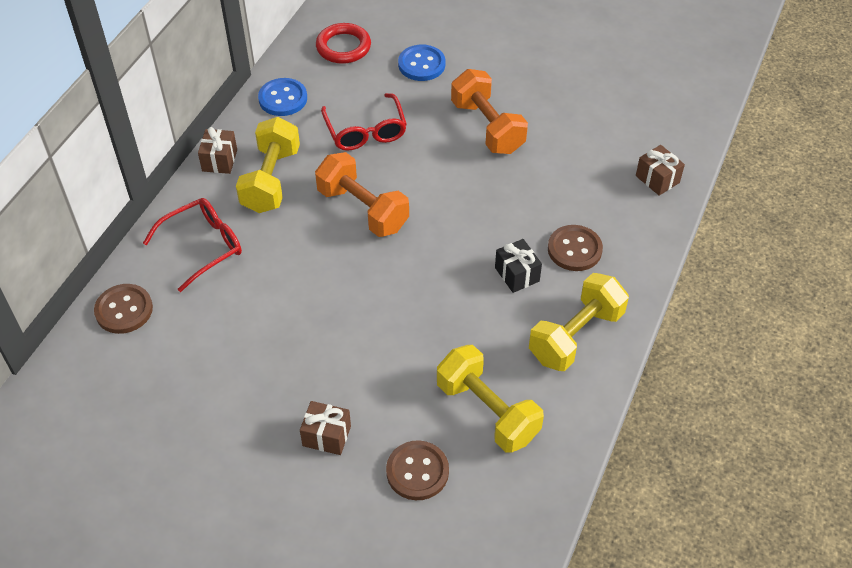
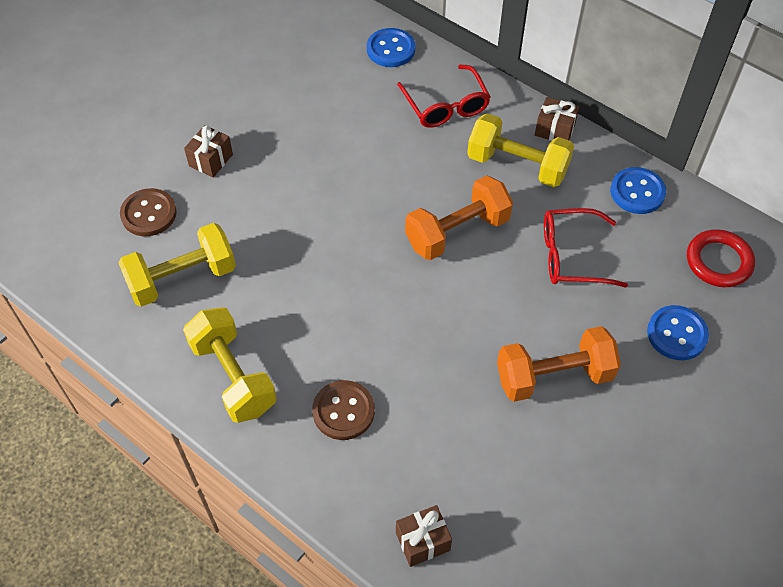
camera: 105 degrees right, 5 degrees up
(124, 310) = (391, 49): brown button -> blue button
(517, 274) = (329, 346): black gift -> none

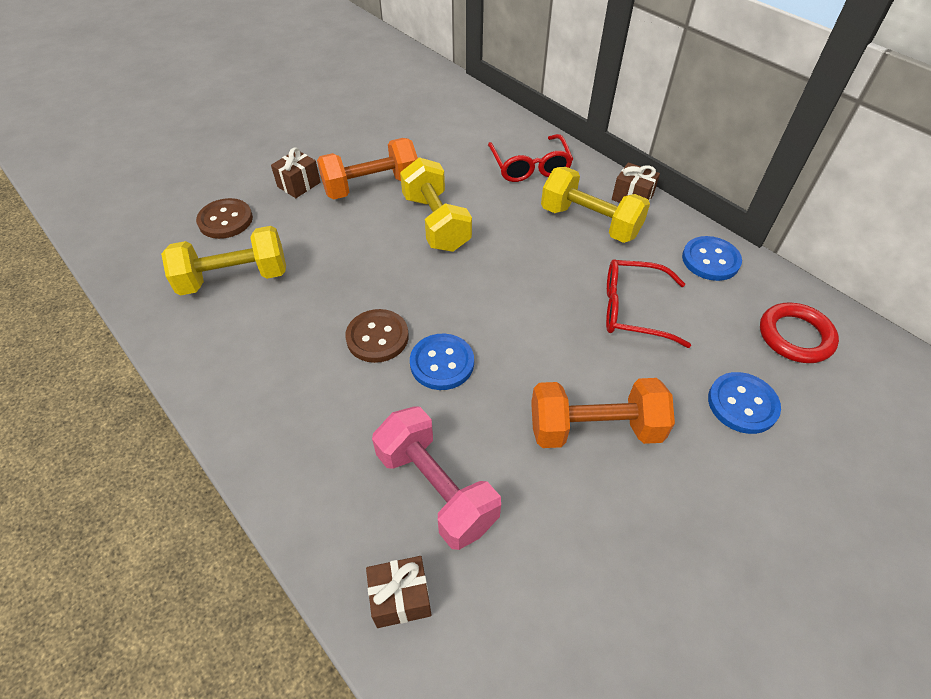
camera: 10 degrees right, 5 degrees down
(233, 376) = (249, 376): yellow dumbbell -> yellow dumbbell (436, 223)
(343, 411) = (352, 430): brown button -> brown button (377, 337)
(391, 49) = (489, 119): blue button -> blue button (442, 363)
(430, 450) = (436, 489): none -> pink dumbbell
(457, 232) = (517, 272): orange dumbbell -> orange dumbbell (371, 187)

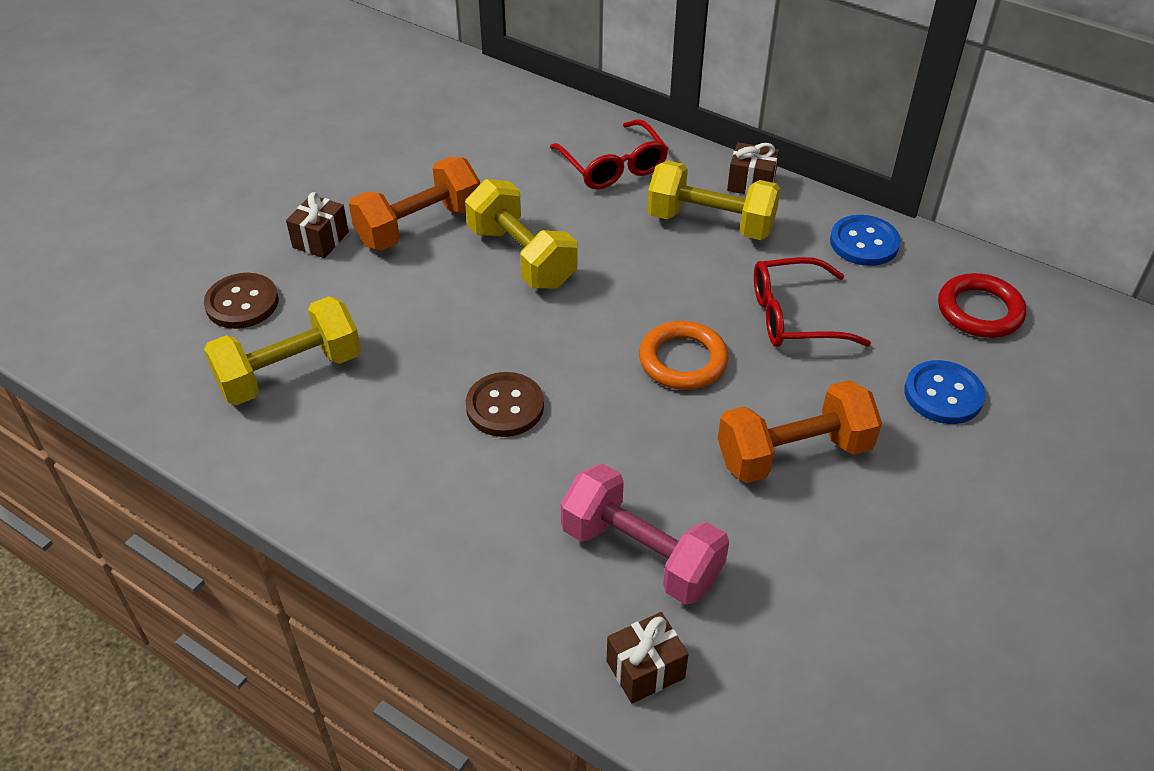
camera: 15 degrees left, 5 degrees down
(442, 363) = (594, 420): blue button -> none
(529, 328) = (683, 360): none -> orange ring

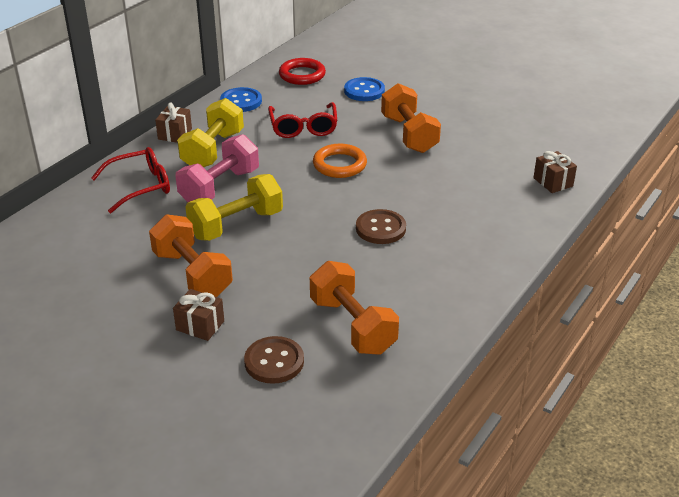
camera: 90 degrees left, 10 degrees down
(290, 373) = (353, 326): yellow dumbbell -> orange dumbbell
(641, 554) = (484, 182): pink dumbbell -> pink dumbbell (219, 187)

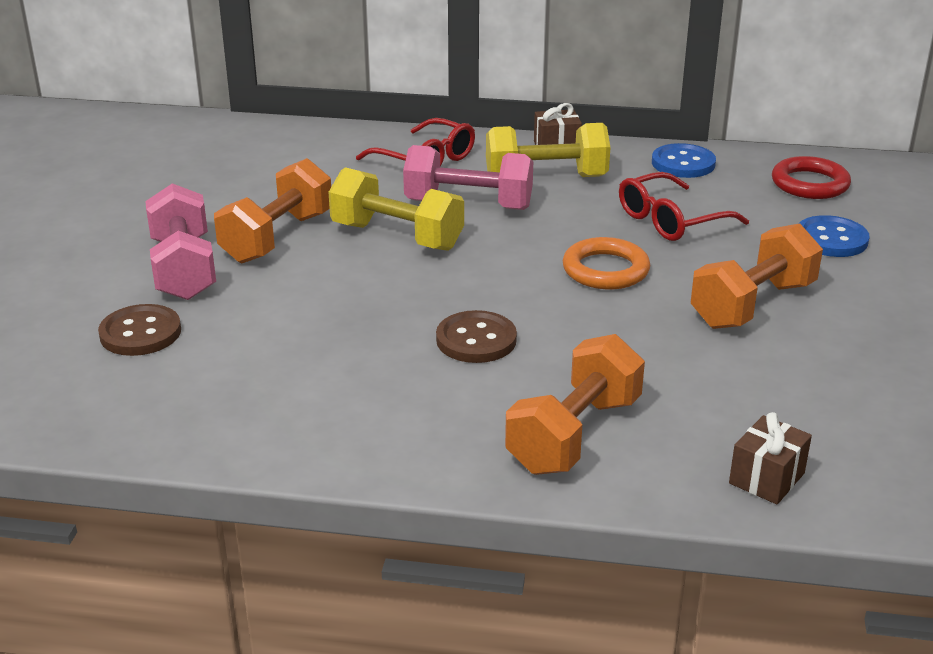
camera: 65 degrees right, 5 degrees down
(200, 325) = (184, 269): brown gift -> pink dumbbell
(353, 326) = (239, 371): orange dumbbell -> orange dumbbell (574, 435)

